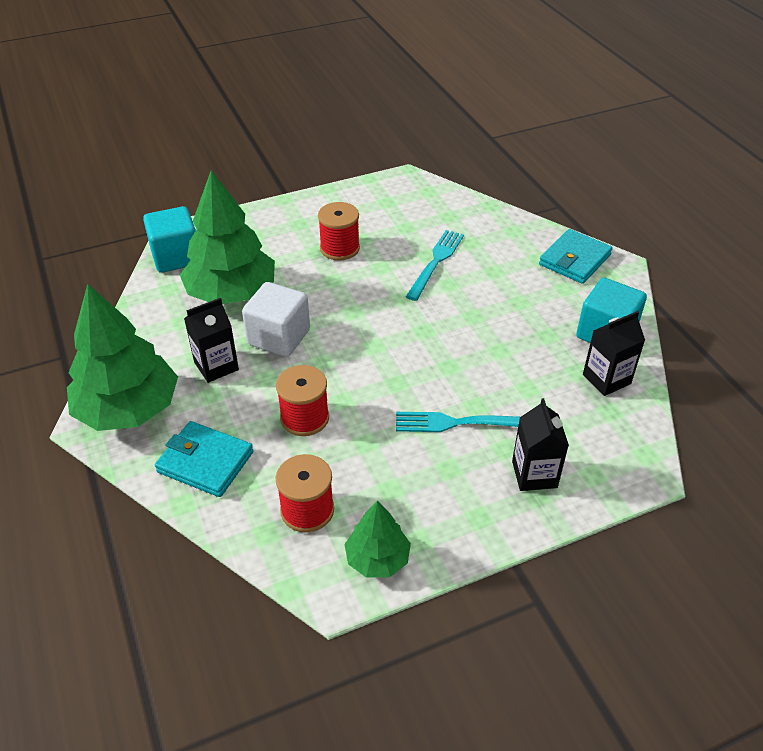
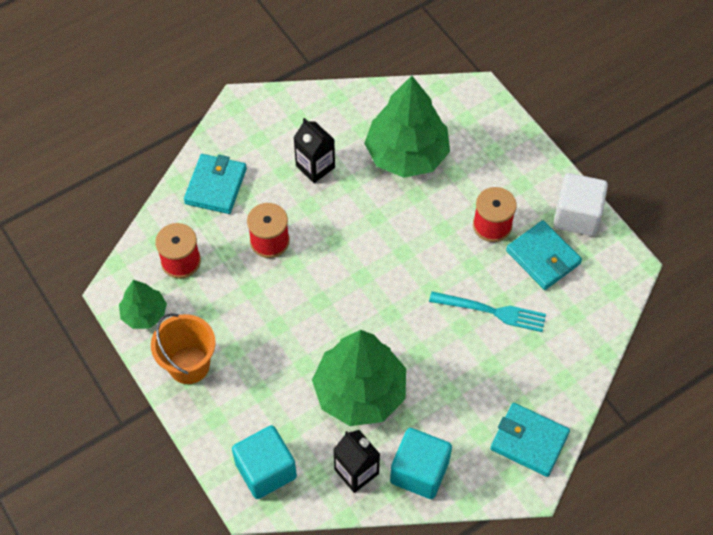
camera: 80 degrees right, 15 degrees up
(128, 409) = (259, 122): green tree -> green tree (360, 392)
(176, 257) = (445, 100): turquoise cube -> turquoise cube (266, 470)
(279, 337) = (358, 203): white cube -> white cube (577, 216)
(384, 223) = (543, 257): none -> turquoise wallet
(459, 423) = (282, 353): turquoise fork -> none
(461, 515) = (189, 365): none -> orange bucket
(534, 474) = (236, 415): black carton -> none

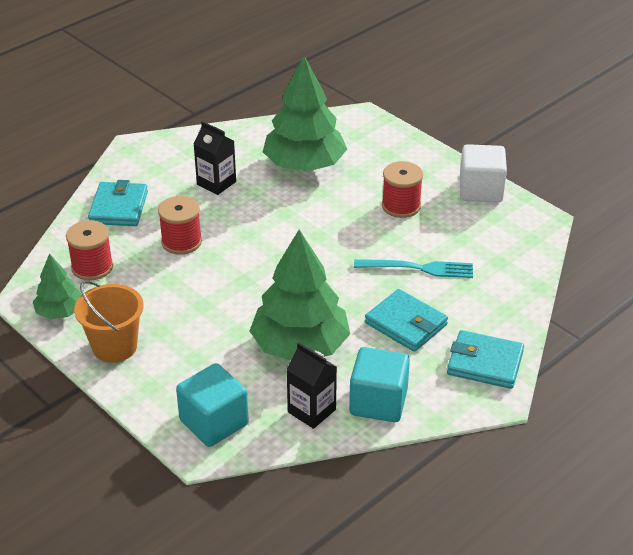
camera: 10 degrees left, 20 degrees down
(543, 257) = (457, 223): turquoise wallet -> turquoise wallet (406, 324)

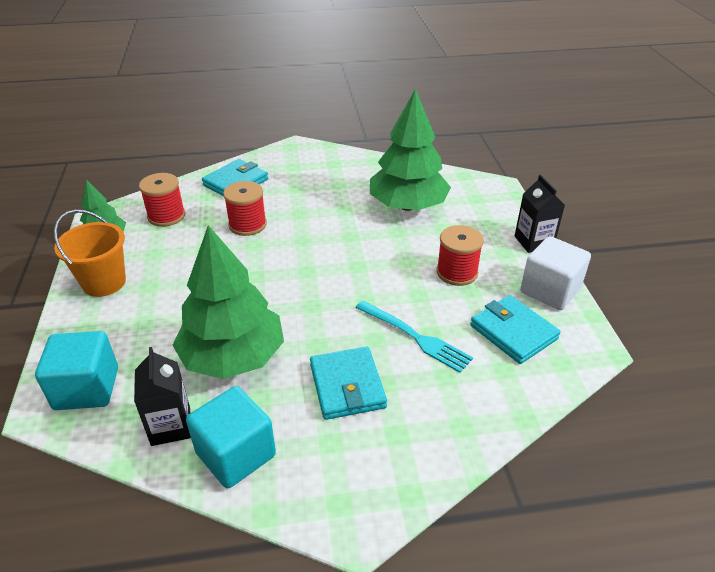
camera: 35 degrees right, 0 degrees up
(216, 183) = (324, 192): black carton -> black carton (533, 242)
(485, 363) = (382, 474): turquoise wallet -> turquoise wallet (513, 332)

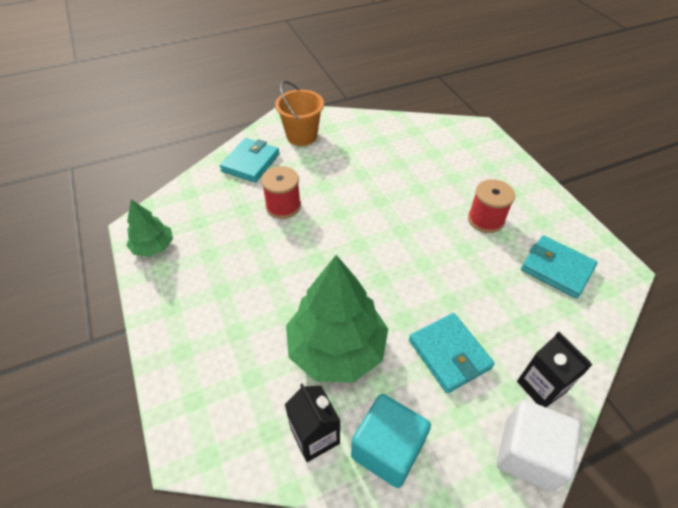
camera: 15 degrees left, 10 degrees up
(87, 388) = (215, 416): turquoise cube -> none
(104, 282) = (176, 296): orange bucket -> orange bucket (301, 136)
(166, 216) = (202, 211): red spool -> none
(407, 206) = (414, 160): green tree -> none
(415, 337) = (482, 291): turquoise fork -> none
(533, 242) = (532, 177): black carton -> black carton (541, 386)
(550, 290) = (566, 222): white cube -> white cube (528, 454)

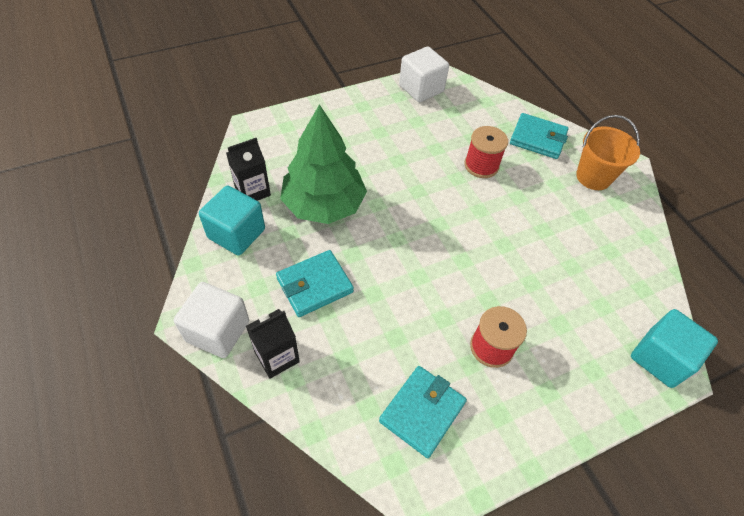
camera: 85 degrees right, 5 degrees up
(153, 247) = (421, 89): green tree -> white cube
(471, 133) = (660, 358): none -> turquoise cube

